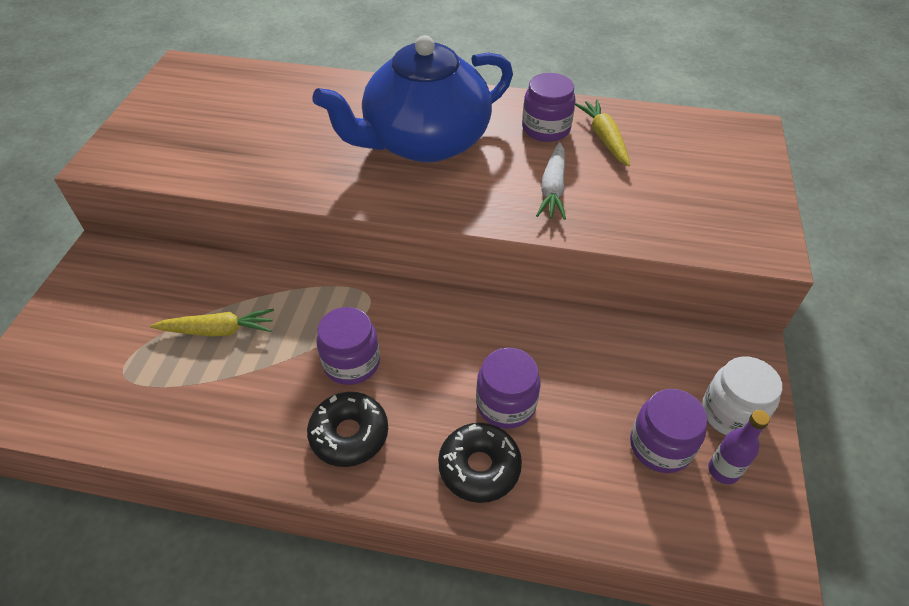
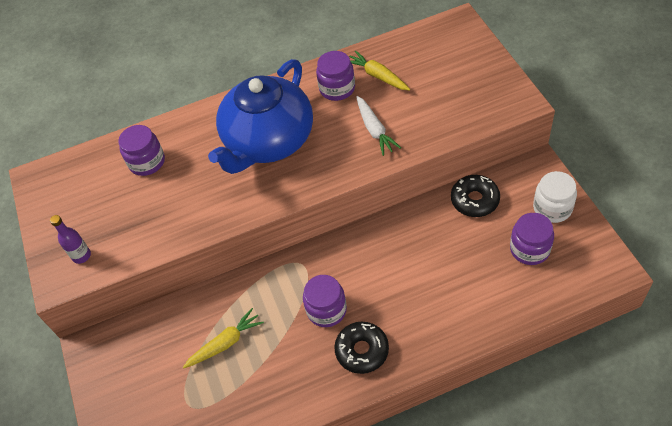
camera: 25 degrees left, 5 degrees up
(479, 467) = (447, 321): black donut -> black donut (474, 200)
(506, 404) = (433, 278): purple jar -> purple jar (147, 162)
(723, 470) = (568, 242): purple bottle -> purple bottle (81, 256)

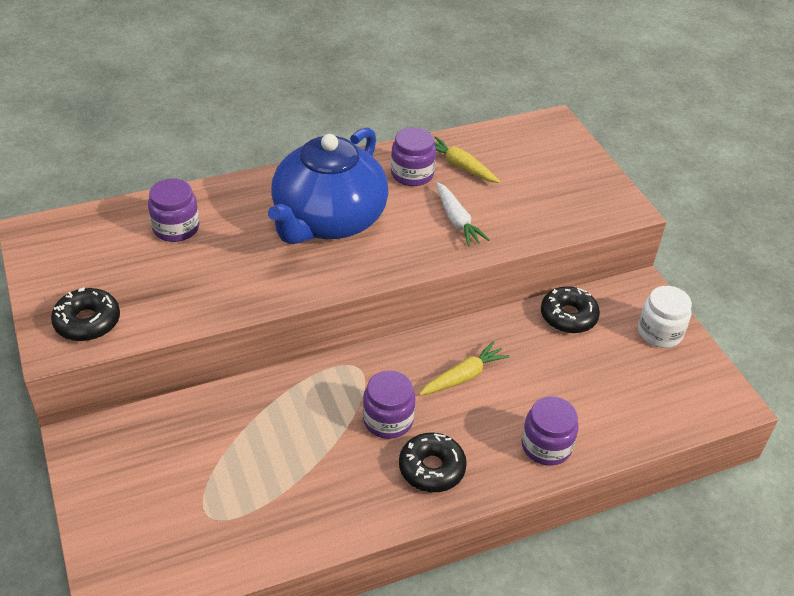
camera: 10 degrees left, 10 degrees down
(81, 256) = (87, 322): purple bottle -> black donut
(225, 343) = (258, 448): yellow carrot -> yellow carrot (463, 376)
(529, 249) = (634, 373): purple jar -> purple jar (546, 446)

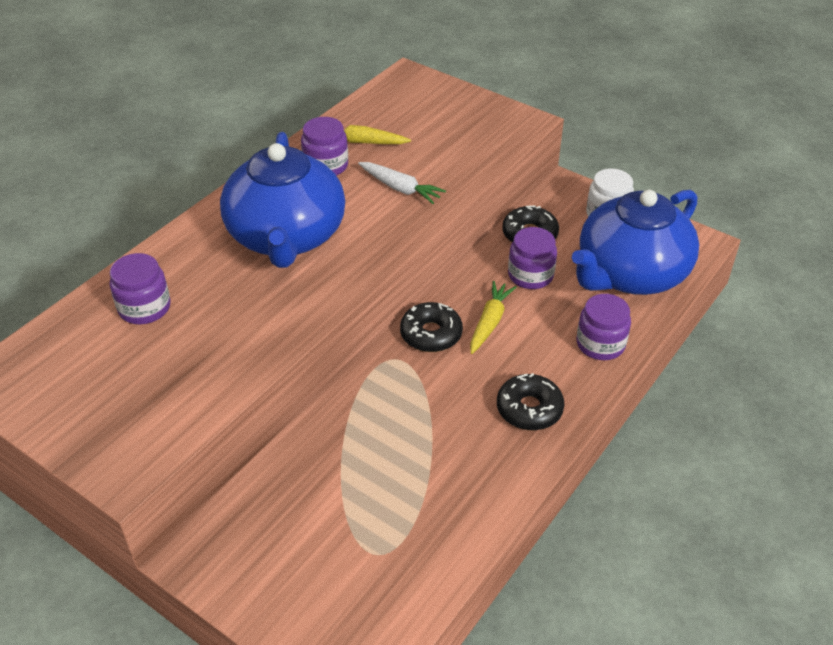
camera: 30 degrees left, 0 degrees up
(87, 322) = (135, 435): black donut -> black donut (431, 334)
(388, 420) = (459, 389): purple jar -> purple jar (530, 275)
(632, 397) = (630, 274): none -> blue teapot

